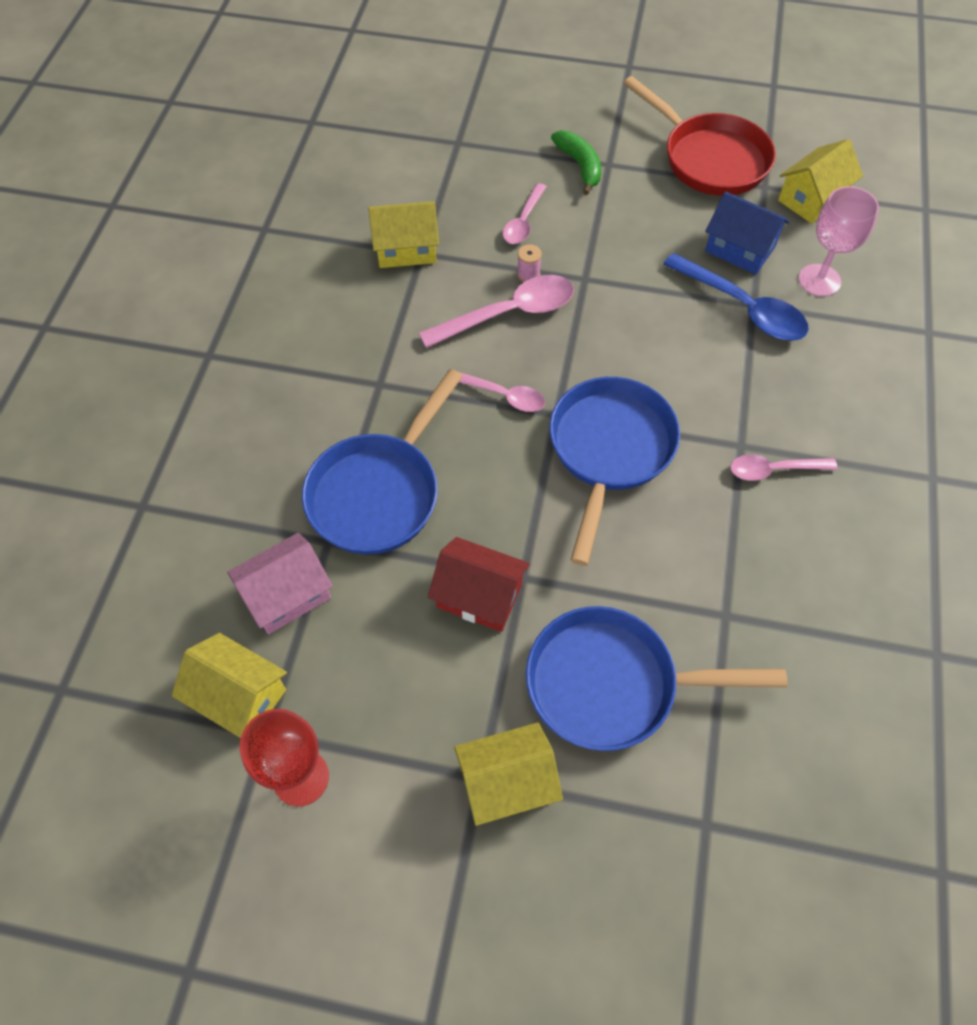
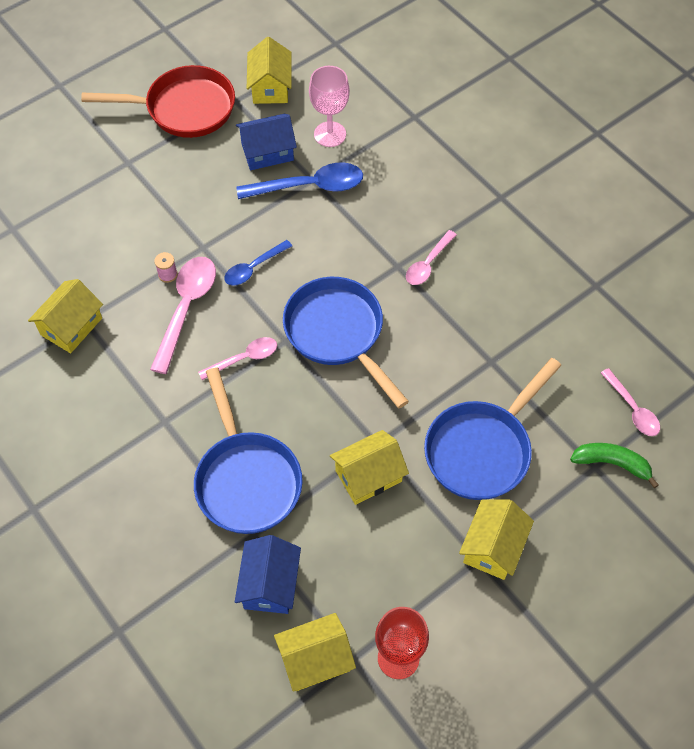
camera: 50 degrees left, 0 degrees up
(287, 595) = (270, 584): pink house -> blue house
(479, 596) = (368, 476): red house -> yellow house
(523, 221) = (122, 244): pink spoon -> pink spoon (632, 409)
(580, 166) = (112, 178): green banana -> green banana (612, 463)
(606, 331) = (254, 268): none -> blue spoon

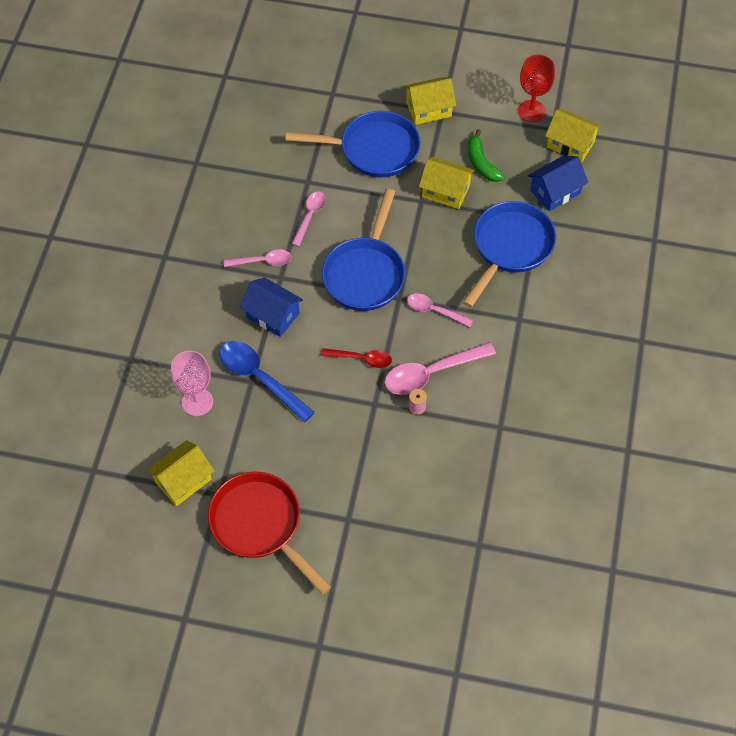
camera: 130 degrees left, 0 degrees up
(71, 326) = (512, 430): yellow house -> none
(254, 268) = (361, 359): blue spoon -> red spoon
(267, 152) = (252, 430): blue house -> blue house (273, 315)
(612, 463) = (322, 87): green banana -> green banana (481, 163)
(632, 409) = (275, 97): pink spoon -> pink spoon (310, 216)

